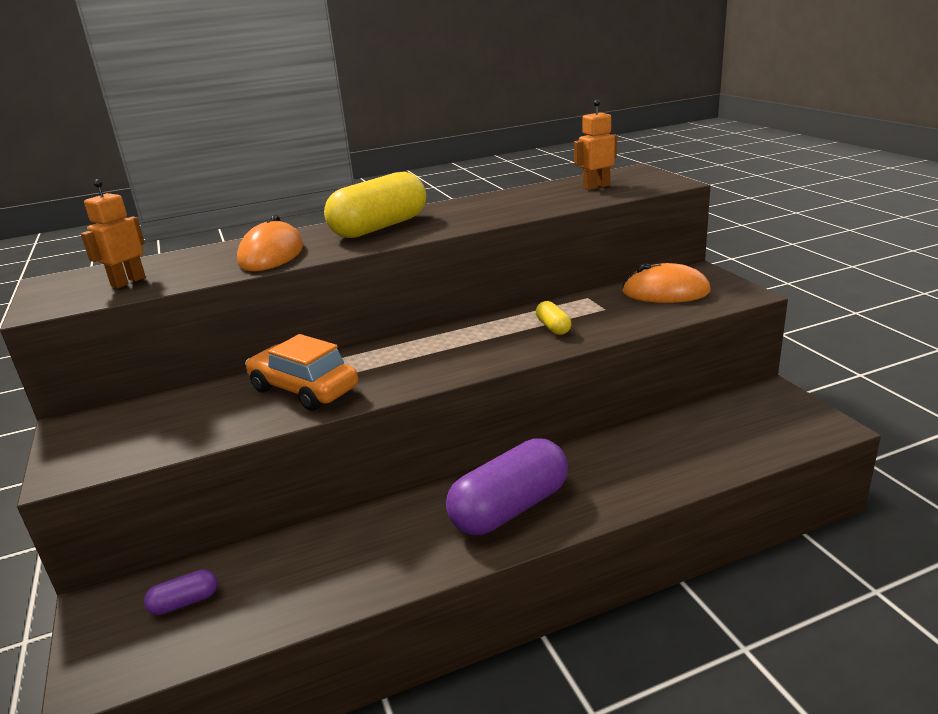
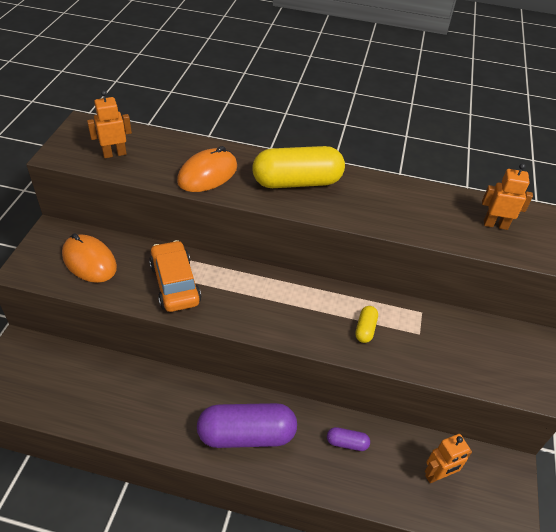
camera: 30 degrees right, 20 degrees up
(184, 602) = (51, 374): purple capsule -> purple capsule (347, 443)
(665, 292) = (481, 346): orange mouse -> orange mouse (89, 261)
(725, 429) = (438, 475): none -> orange robot

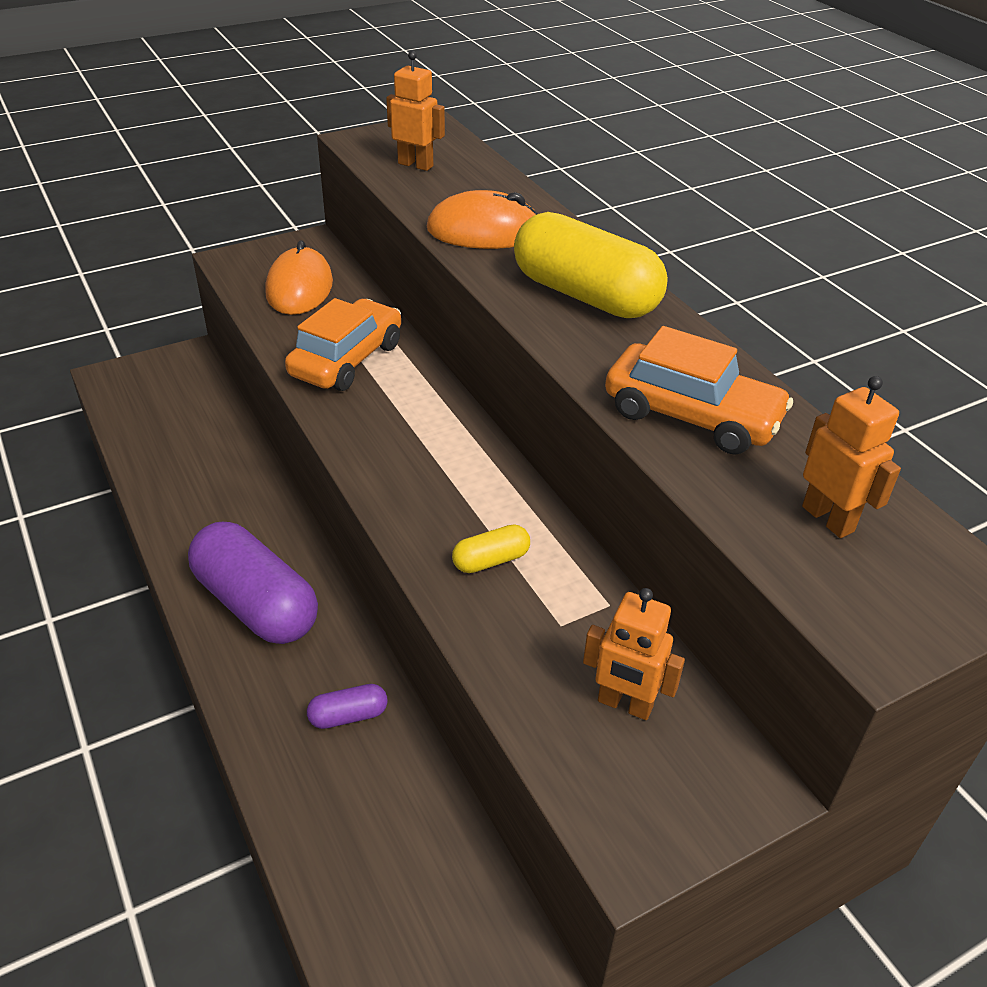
camera: 50 degrees right, 5 degrees down
(347, 443) = (348, 716): purple capsule -> purple capsule turned 75 degrees counterclockwise
(408, 213) = (692, 416): none -> orange car
(438, 475) = (403, 866): orange robot -> orange robot (624, 705)

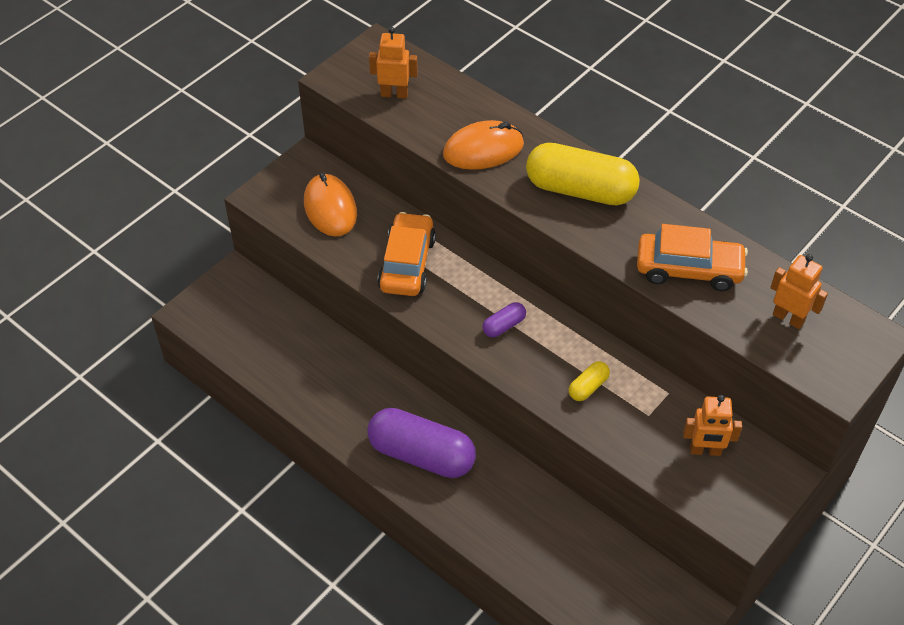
camera: 20 degrees left, 10 degrees up
(348, 716) = (524, 506): purple capsule -> purple capsule (504, 326)

